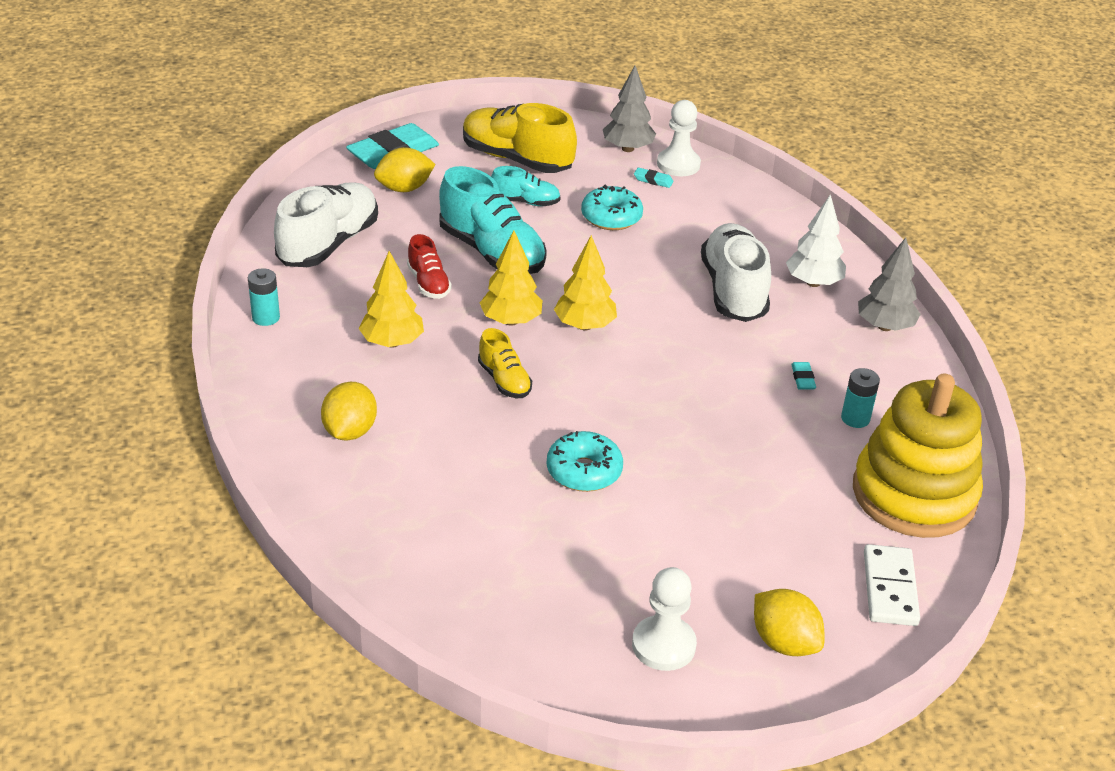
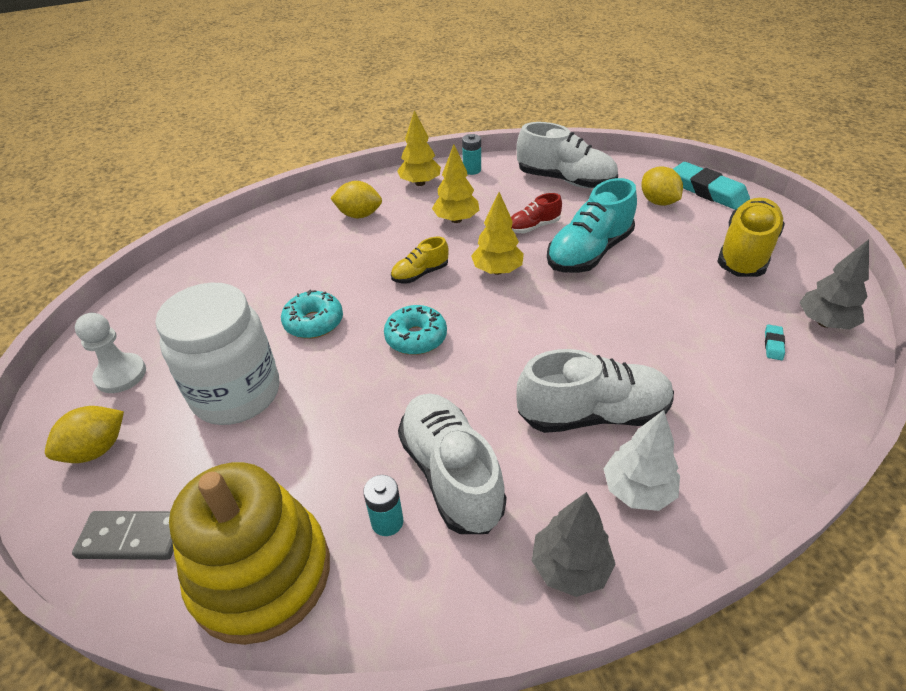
camera: 90 degrees right, 5 degrees up
(525, 202) = (677, 263): turquoise shoe -> none
(584, 326) = (501, 311): yellow tree -> yellow tree (420, 183)
(611, 217) = (683, 318): turquoise donut -> turquoise donut (416, 337)
(678, 164) = (822, 363): white pawn -> none
(700, 531) = (236, 393): none -> white jar
(803, 378) = (451, 474): turquoise eraser -> white shoe
(890, 588) = (132, 538): white domino -> grey domino

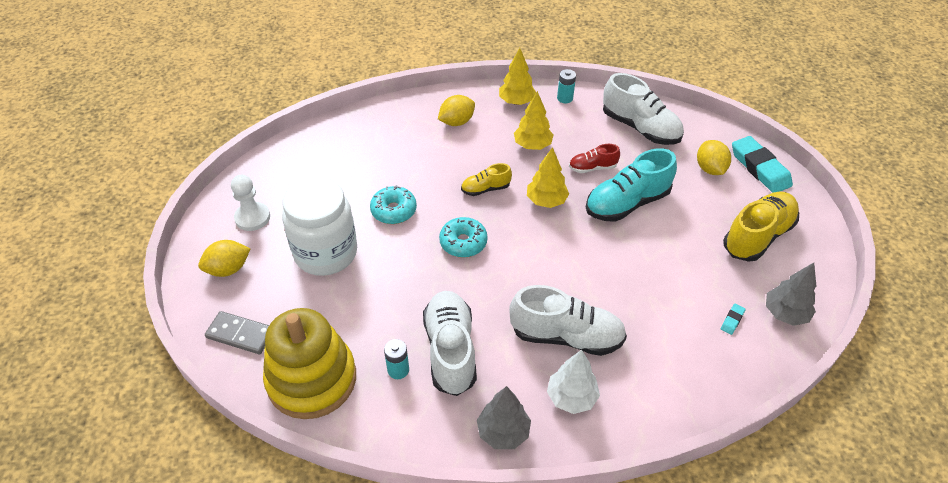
camera: 15 degrees right, 5 degrees up
(359, 215) = (456, 122): yellow lemon -> yellow lemon turned 60 degrees counterclockwise

